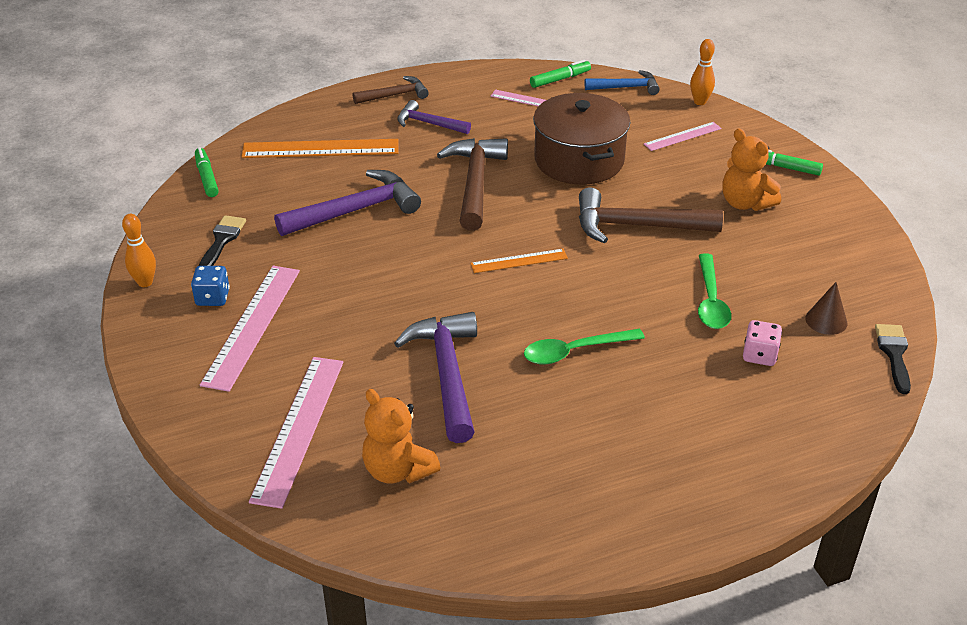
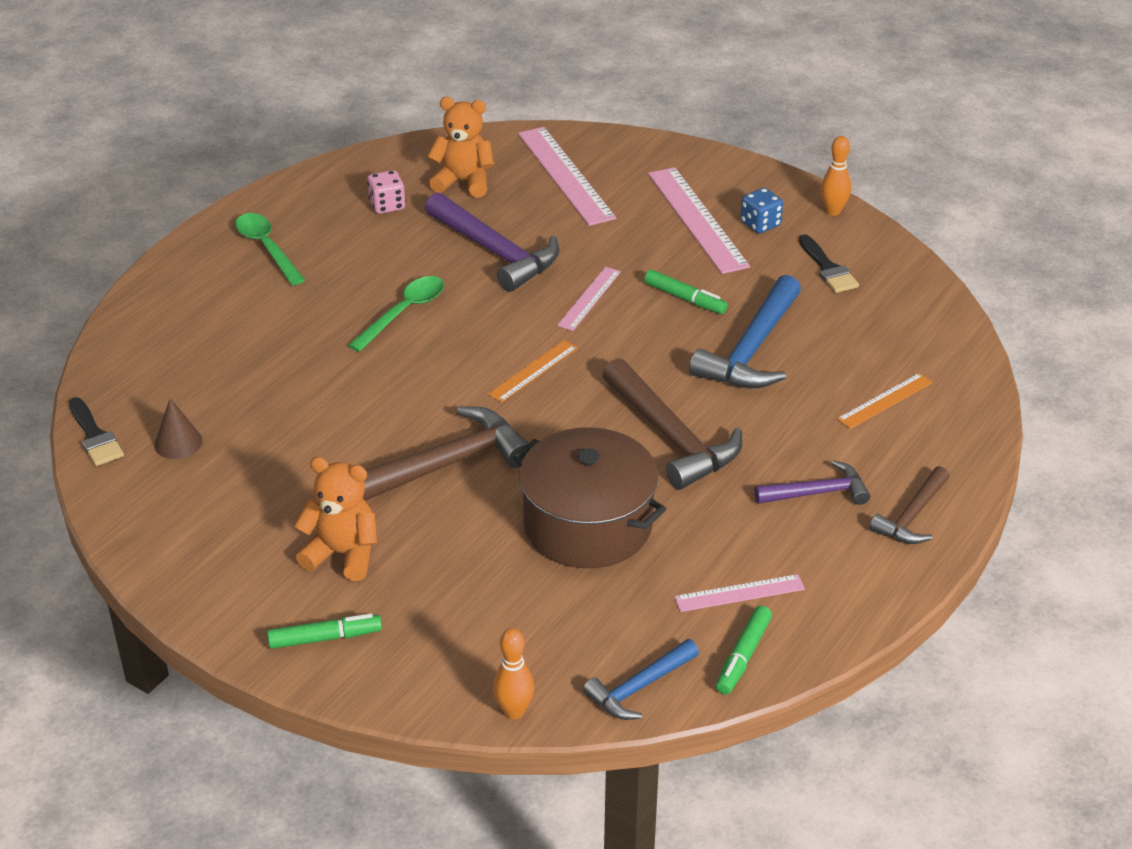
camera: 145 degrees right, 0 degrees up
(207, 177) = (942, 317): green marker -> green marker (685, 298)
(320, 149) = (885, 400): orange ruler -> orange ruler, size x0.56
(355, 210) = (752, 350): purple hammer -> blue hammer
(682, 136) = (491, 629): pink ruler -> pink ruler (589, 298)
(710, 301) = (309, 413): green spoon -> green spoon (267, 248)
(759, 355) = (229, 380): pink dice -> pink dice (387, 205)

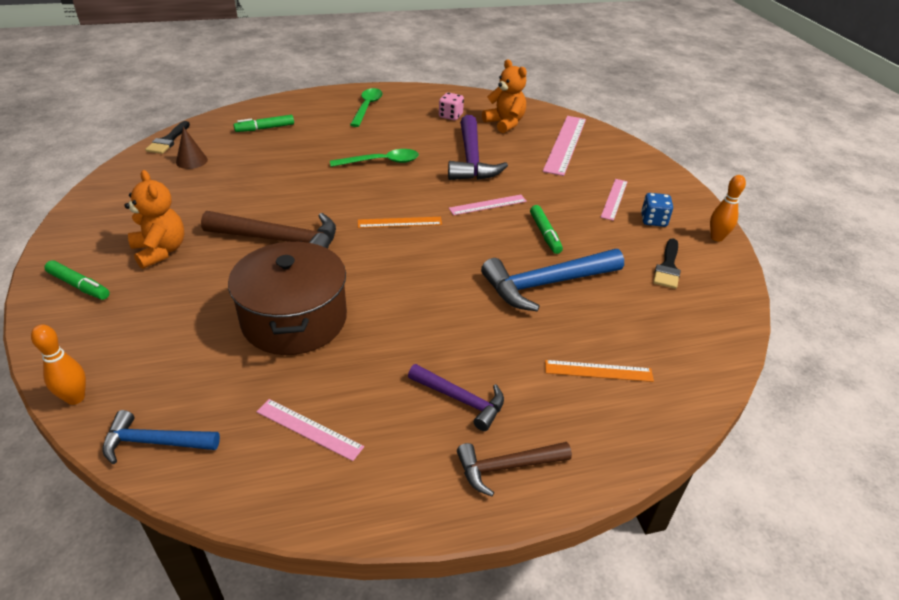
camera: 40 degrees right, 0 degrees up
(671, 437) = (420, 302): brown hammer -> none
(697, 219) = (614, 199): pink ruler -> pink ruler, size x0.56
(743, 656) = (242, 475): green marker -> green marker (265, 128)

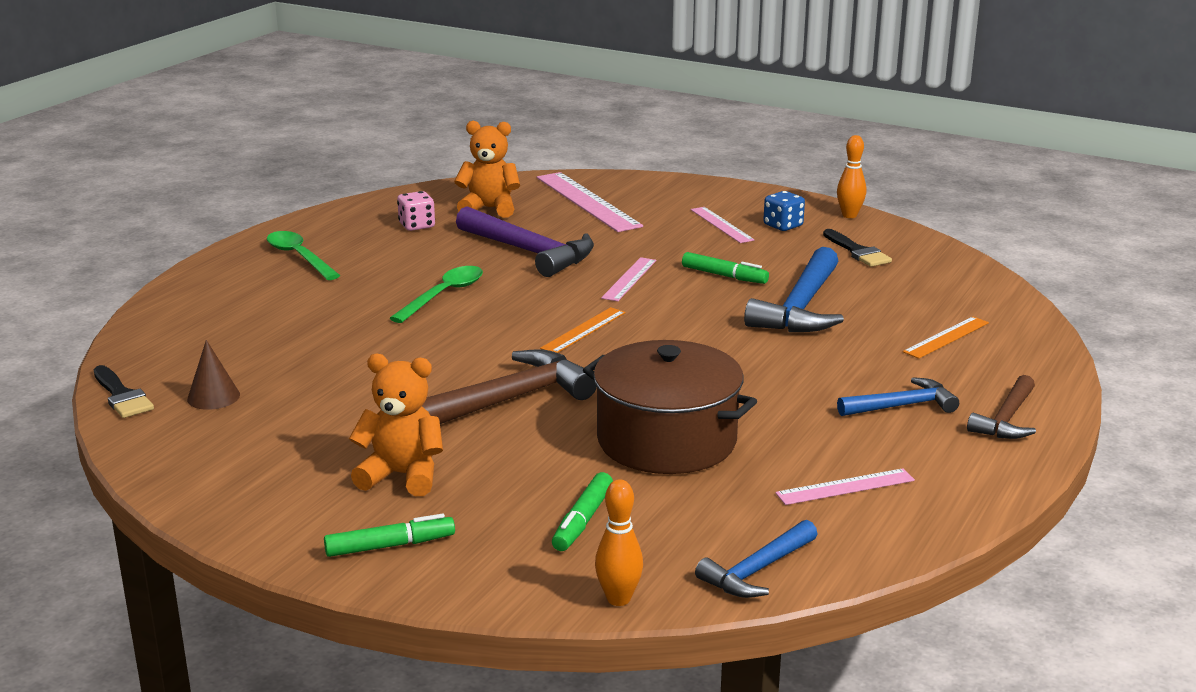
camera: 45 degrees left, 15 degrees down
(265, 128) = (223, 328): green marker -> green marker (582, 521)
(461, 399) = (901, 406): purple hammer -> blue hammer

